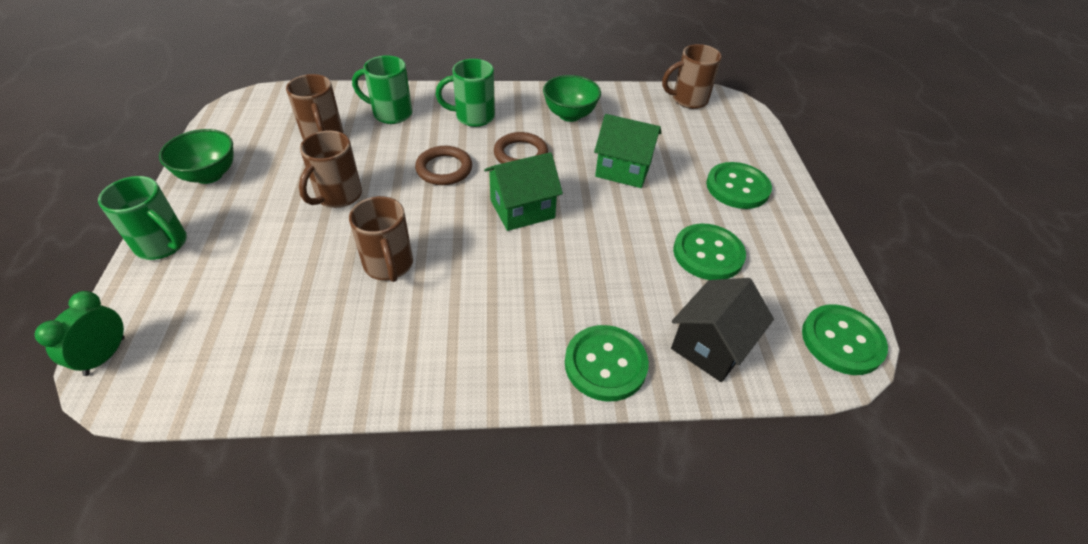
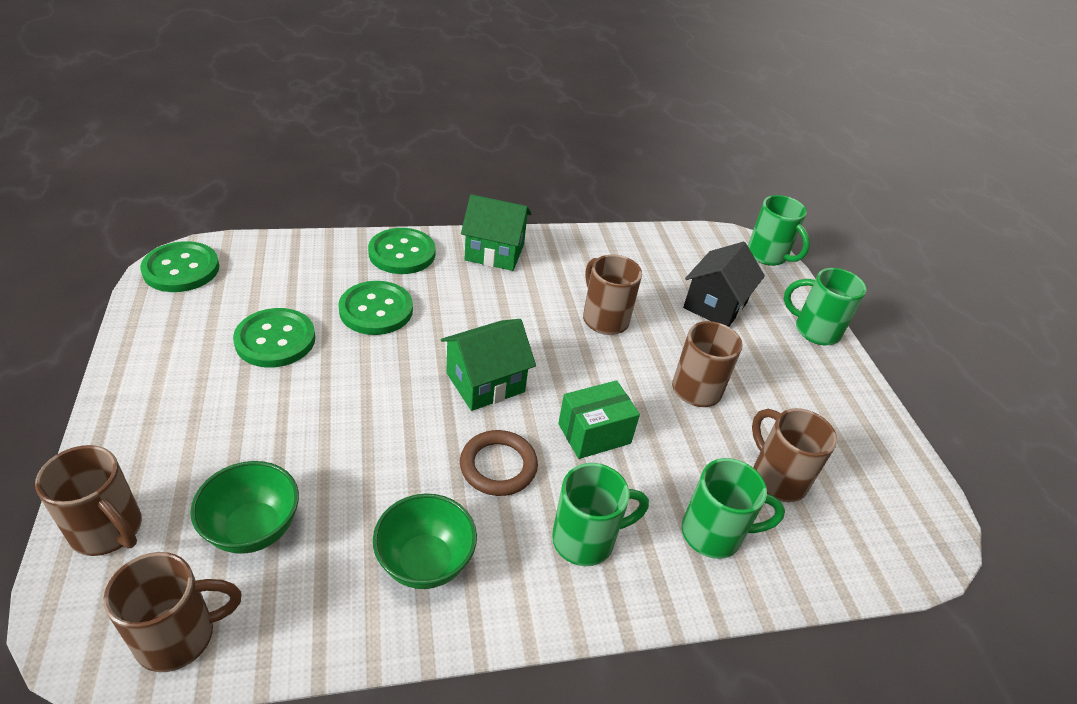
camera: 170 degrees right, 5 degrees down
(105, 356) = (768, 256): green clock -> green mug
(209, 175) = (853, 407): green bowl -> green bowl (253, 529)
(444, 169) = (594, 433): brown ring -> green box
(623, 169) = (350, 450): green house -> green house (494, 252)
(711, 346) = (307, 265): black house -> black house (715, 305)
(737, 187) = (190, 429): green button -> green button (376, 310)
(750, 139) = (108, 530): none -> brown mug

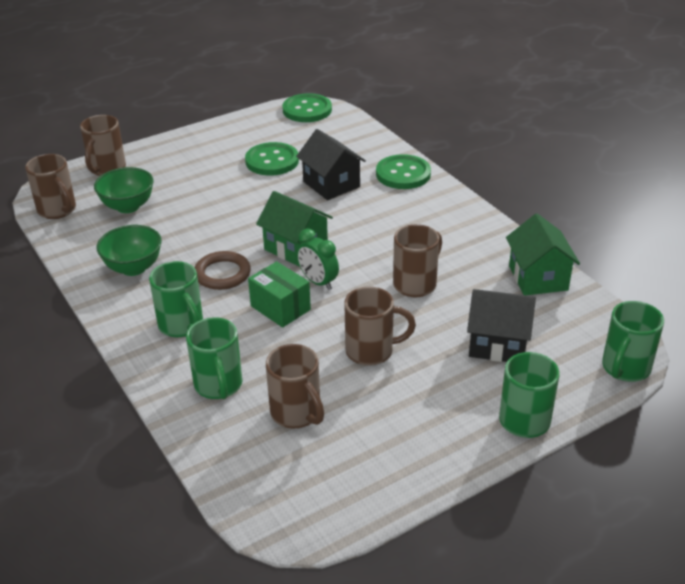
camera: 75 degrees right, 5 degrees down
(376, 310) = (331, 184): green button -> black house
(494, 252) = (448, 211): green house -> green house (538, 278)
(562, 387) = (318, 282): none -> green clock
(776, 478) = (297, 413): brown mug -> brown mug turned 105 degrees clockwise

